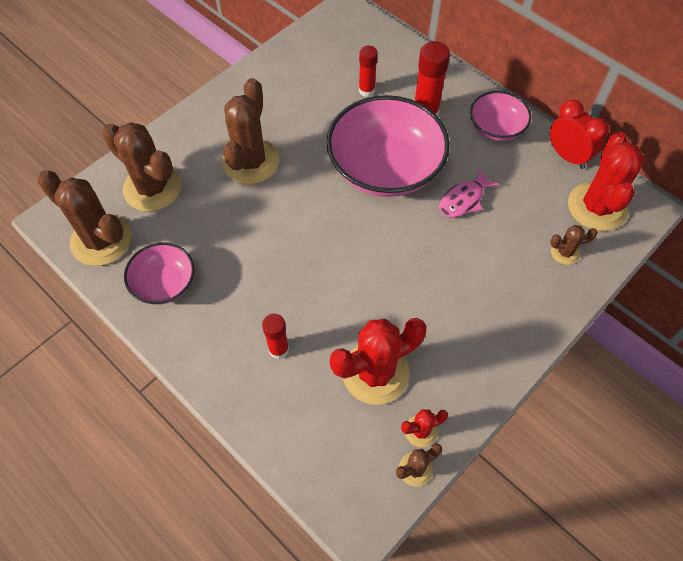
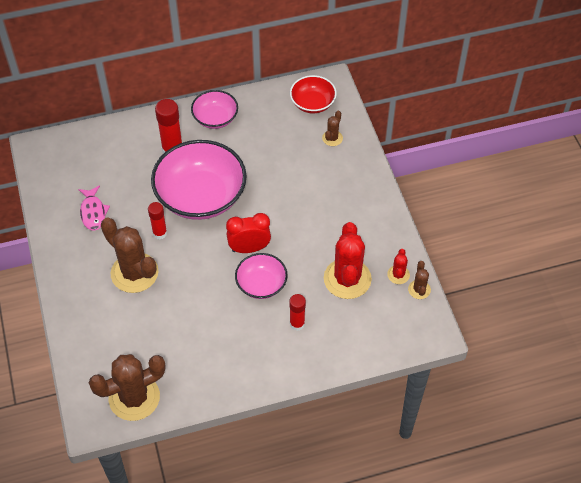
camera: 60 degrees left, 5 degrees down
(152, 188) = (111, 346): brown cactus -> none
(164, 283) = (201, 370): pink bowl -> pink bowl (261, 284)
(366, 90) = (125, 172): red glue stick -> red glue stick (160, 233)
(464, 200) = (258, 167): pink fish -> pink fish (93, 212)
(567, 156) = (265, 95): red clock -> red clock (249, 248)
(597, 207) = (312, 103): red cactus -> red bowl

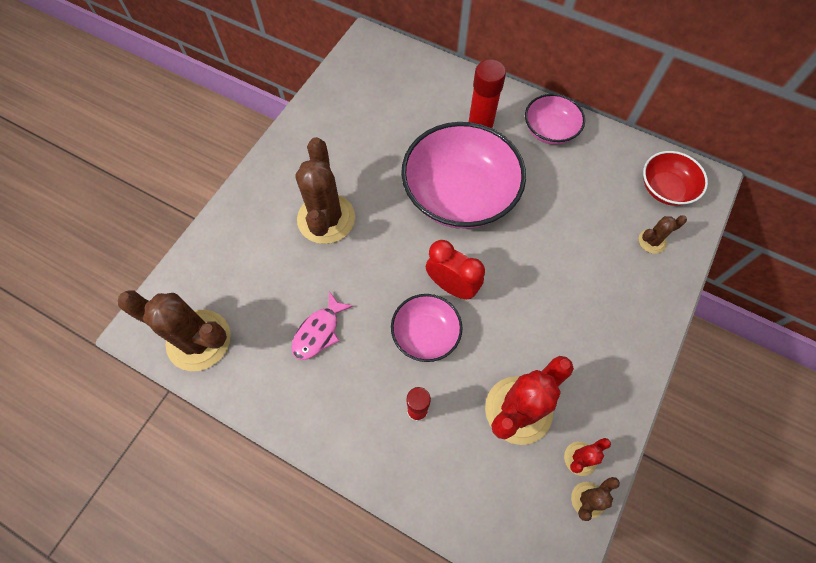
camera: 45 degrees right, 10 degrees up
(93, 212) = (352, 133): pink fish -> pink fish (319, 332)
(160, 233) = (386, 200): red glue stick -> none

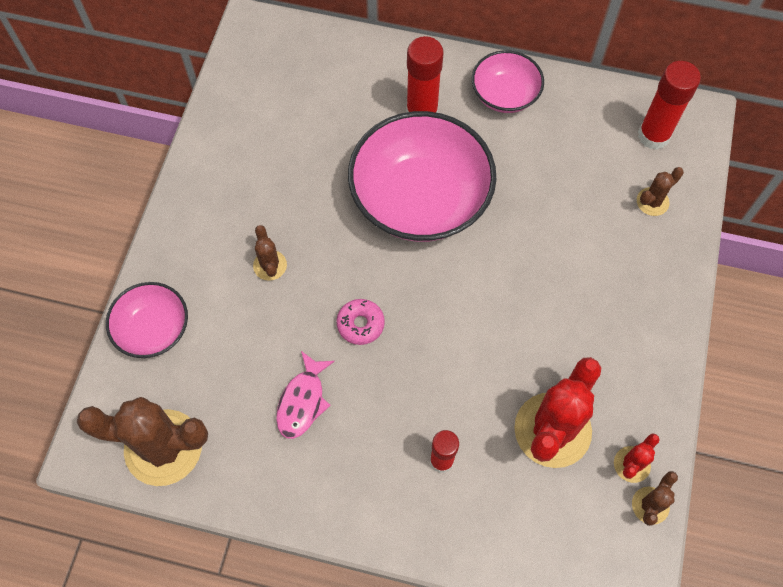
camera: 15 degrees left, 0 degrees up
(326, 219) = (270, 265): brown cactus -> brown cactus, size x0.47
(383, 282) = (360, 324): none -> pink donut
(425, 334) = (426, 372): pink bowl -> pink bowl (153, 329)
(452, 286) = (441, 309): red clock -> none
(665, 189) = (653, 136): red bowl -> red glue stick

